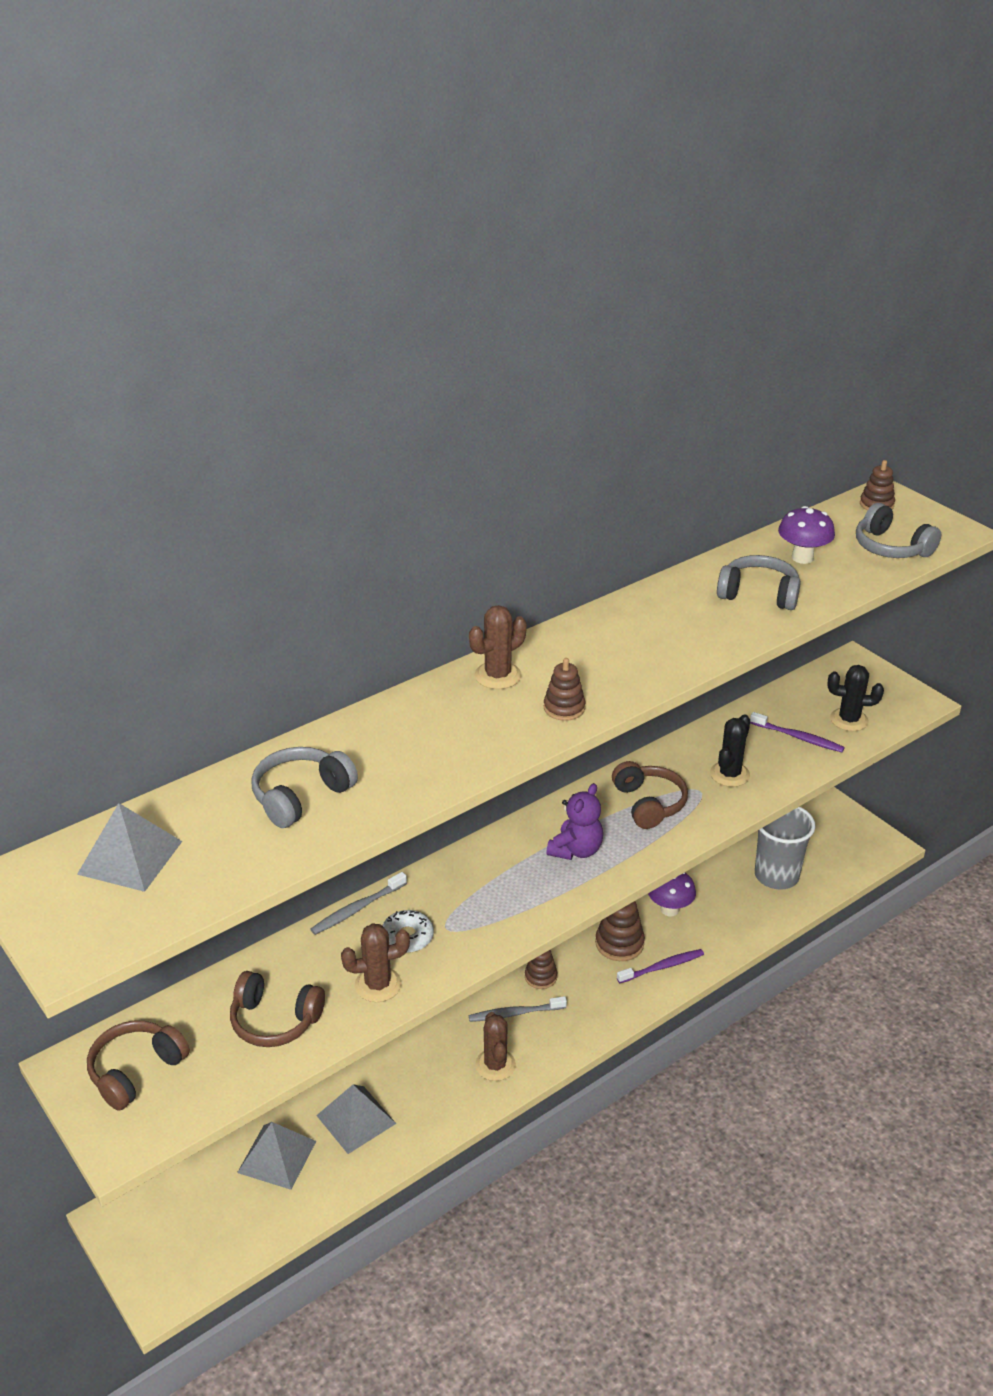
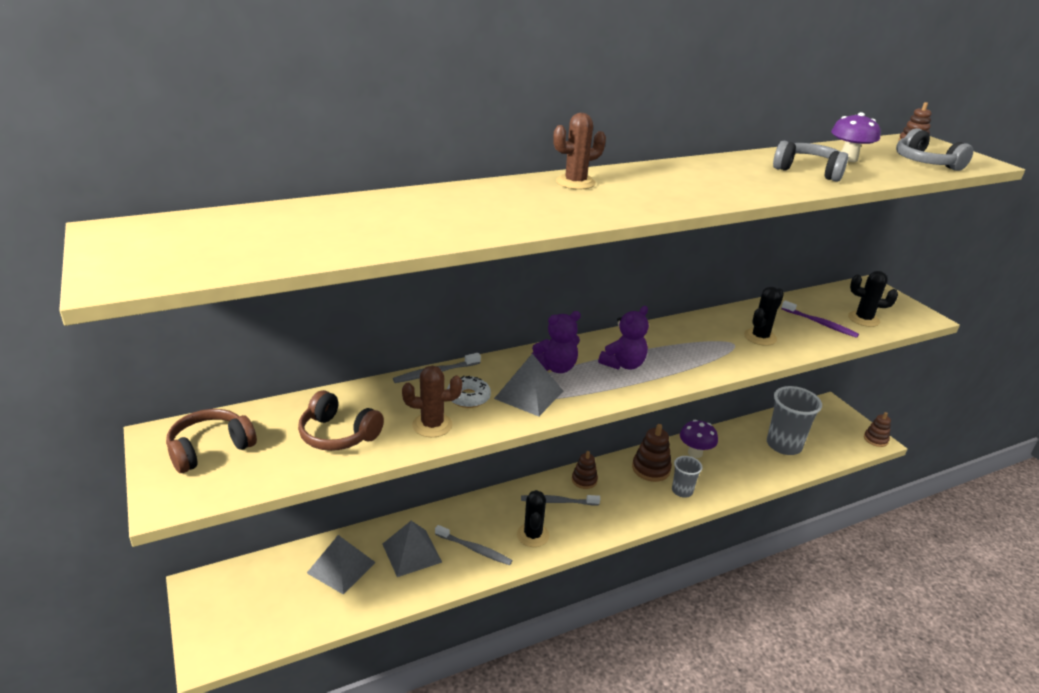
camera: 10 degrees right, 5 degrees down
(130, 857) = (210, 233): grey pyramid -> grey pyramid (529, 394)
(301, 796) = (377, 221): grey headphones -> none
(430, 1098) = (474, 549): none -> grey toothbrush
(495, 1065) = (533, 535): brown cactus -> black cactus
(498, 871) = (556, 367): none -> purple teddy bear
(564, 708) = (626, 205): brown stacking toy -> brown stacking toy (875, 439)
(648, 804) = (689, 345): brown headphones -> none
(662, 967) = (682, 491): purple toothbrush -> grey cup

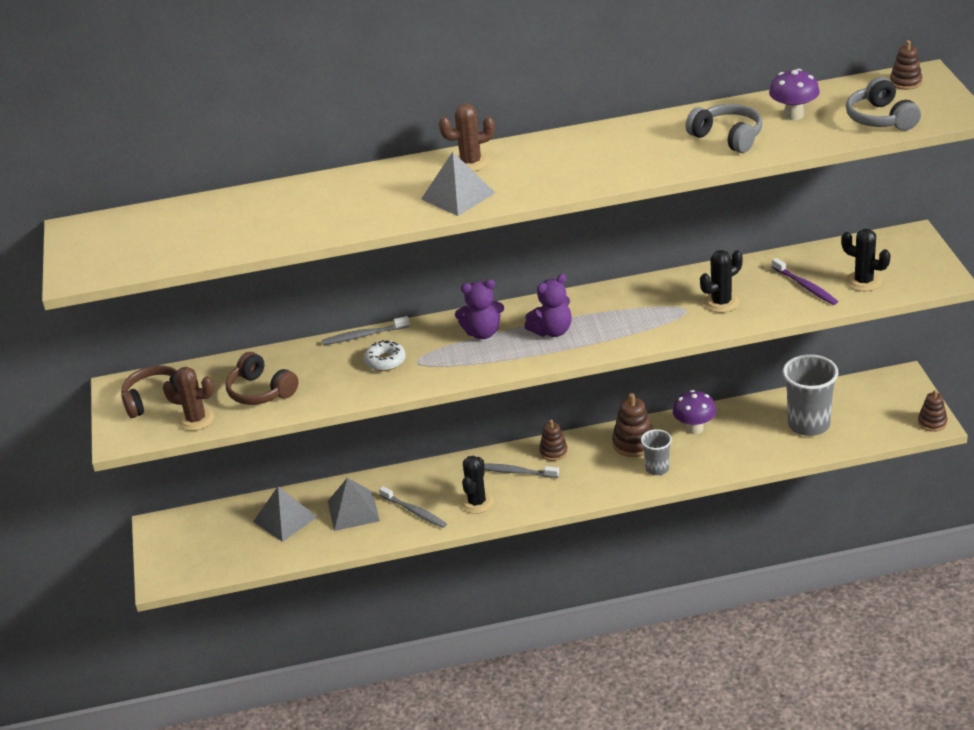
camera: 20 degrees right, 5 degrees up
(432, 425) = (343, 386): brown cactus -> brown cactus (196, 419)
(529, 394) = (443, 360): grey pyramid -> grey pyramid (458, 196)

